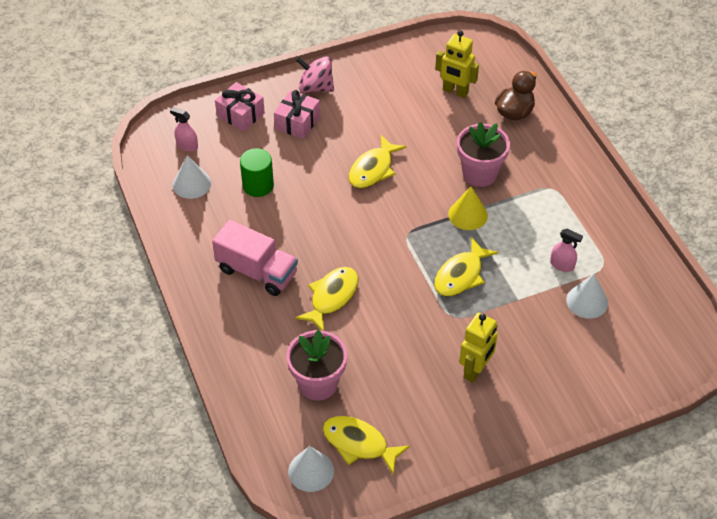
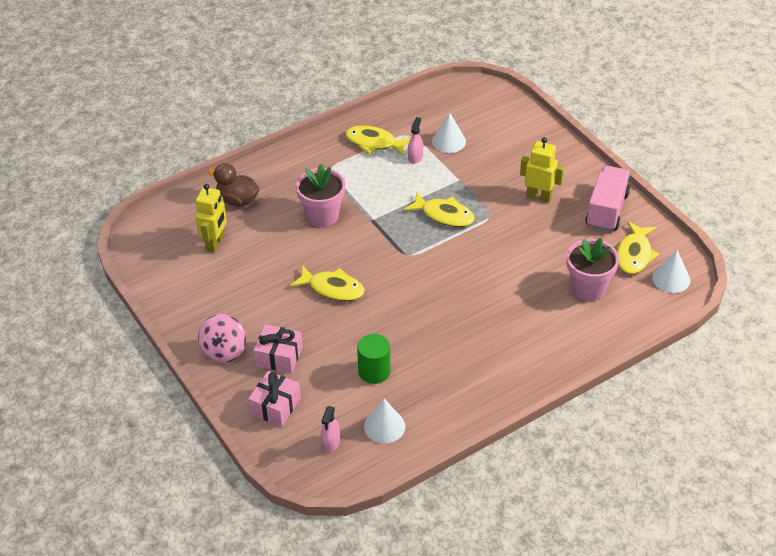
camera: 100 degrees left, 5 degrees down
(257, 272) = (482, 351): pink truck -> pink truck (606, 210)
(331, 297) = (495, 294): yellow fish -> yellow fish (374, 143)
(468, 215) = (374, 218): yellow cone -> none

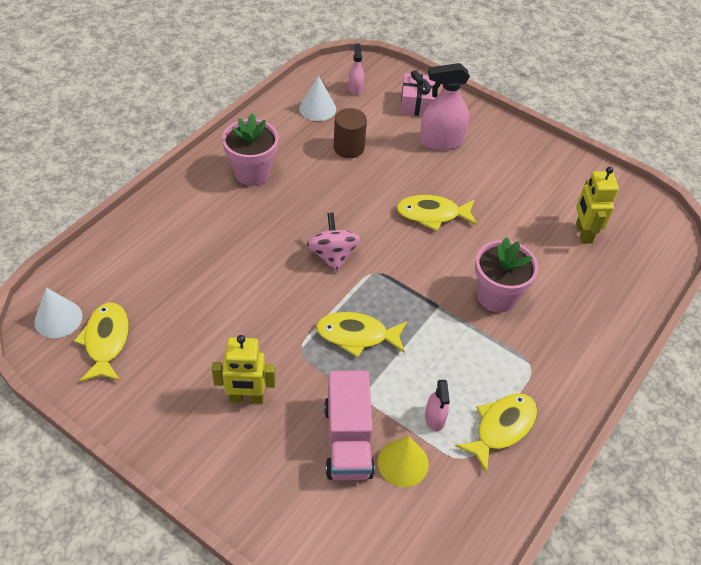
camera: 155 degrees right, 5 degrees up
(224, 350) = (492, 135): pink spinning top -> pink spinning top (332, 255)
(237, 200) = (602, 291): brown duck -> none
(279, 356) = (441, 141): pink gift -> pink spray bottle
(374, 143) = (501, 428): yellow fish -> yellow fish turned 45 degrees counterclockwise
(374, 371) = (348, 148): green cylinder -> brown cylinder
(449, 141) = (403, 463): white cone -> yellow cone
(588, 288) = (157, 282): pink flower pot -> pink flower pot (252, 173)
(606, 210) = (150, 401): pink truck -> pink truck (348, 440)

